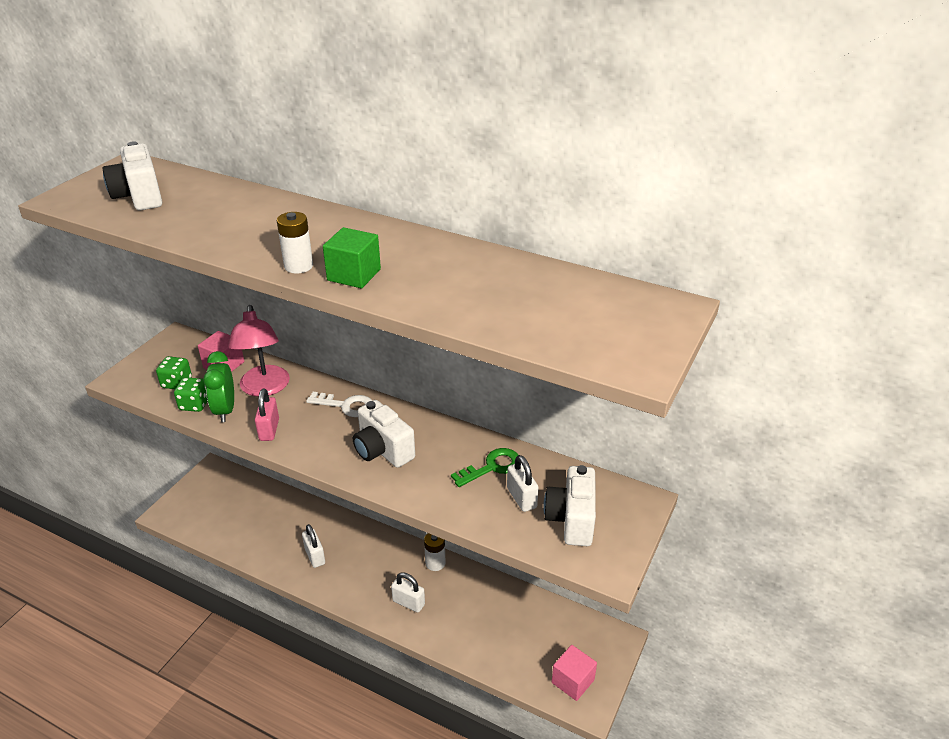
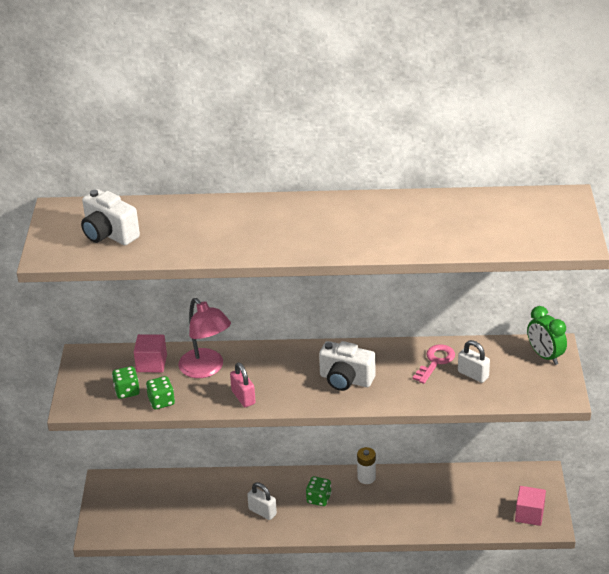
camera: 25 degrees left, 0 degrees up
(225, 410) = (192, 396): green clock -> green clock (545, 356)
(298, 266) = (301, 248): white battery -> none
(346, 405) = (286, 358): white key -> none
(354, 275) = (346, 242): green cube -> none
(375, 565) = (319, 499): none -> green dice
(408, 603) = (368, 513): white padlock -> none
(492, 467) = (435, 362): green key -> pink key
(571, 519) = (517, 376): white camera -> none

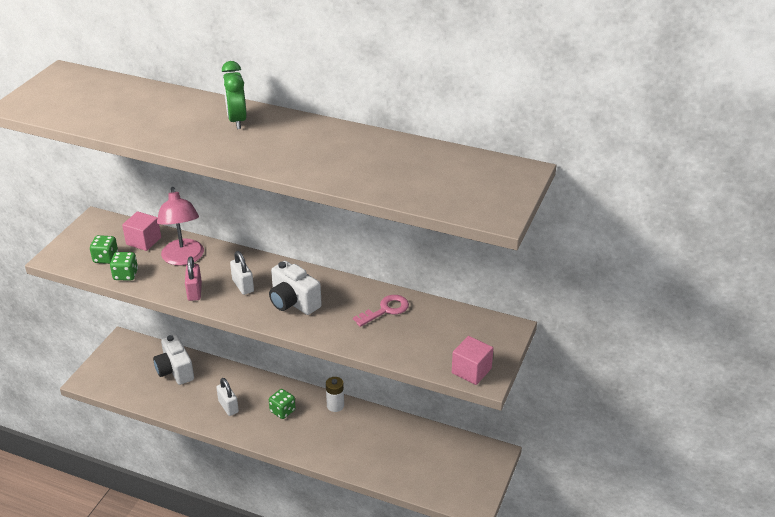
camera: 20 degrees right, 0 degrees up
(109, 234) = (82, 101): white camera -> white camera (175, 371)
(473, 374) = (412, 332): white padlock -> white padlock (243, 286)
(529, 514) = (460, 488): pink cube -> pink cube (471, 371)
(545, 356) = (493, 334): green clock -> green clock (237, 120)

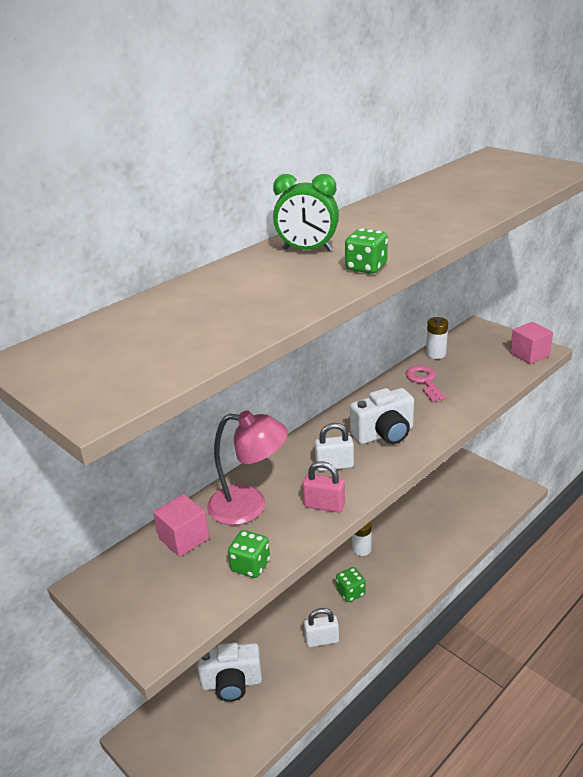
camera: 65 degrees left, 5 degrees down
(105, 258) = (197, 583): green dice -> green dice (366, 267)
(439, 308) = (436, 354): none -> white battery

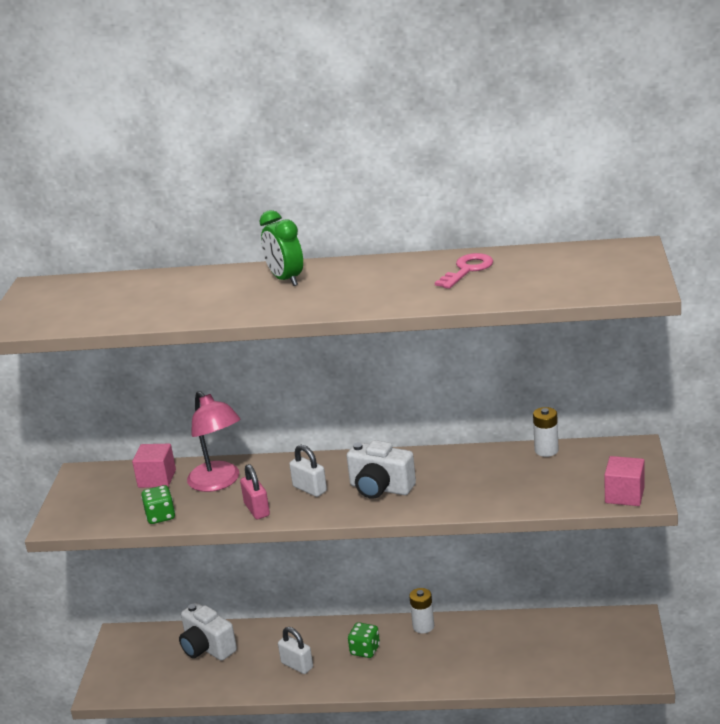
camera: 50 degrees right, 5 degrees down
(366, 267) = (281, 308): green dice -> none
(424, 381) = (489, 467): pink key -> pink key (467, 270)

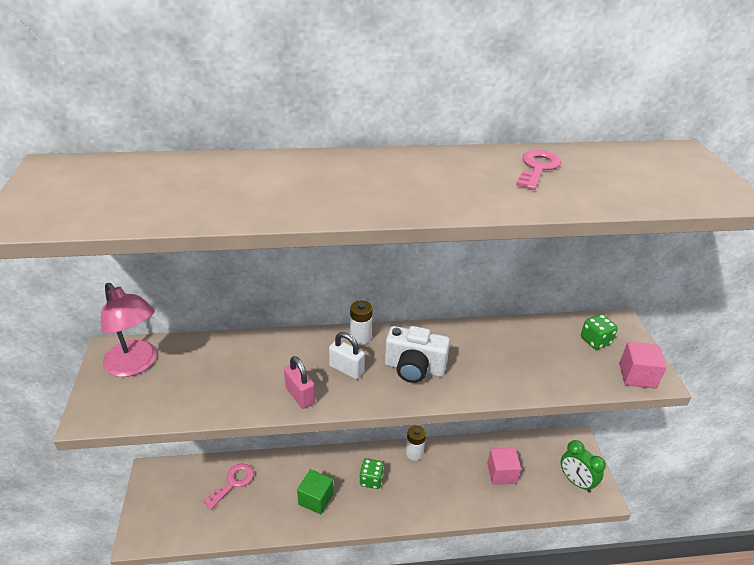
camera: 15 degrees left, 10 degrees up
(157, 479) = (191, 357): pink cube -> pink cube (501, 473)
(160, 516) = (201, 405): green dice -> green dice (595, 340)
(207, 648) = (233, 483): white camera -> pink key
(219, 482) = (255, 361): pink lamp -> pink lamp (135, 365)
(285, 279) = (346, 170): green clock -> green clock (576, 481)
(297, 665) = (316, 499): white padlock -> green cube
(546, 450) = (548, 325): white battery -> white battery (360, 337)

